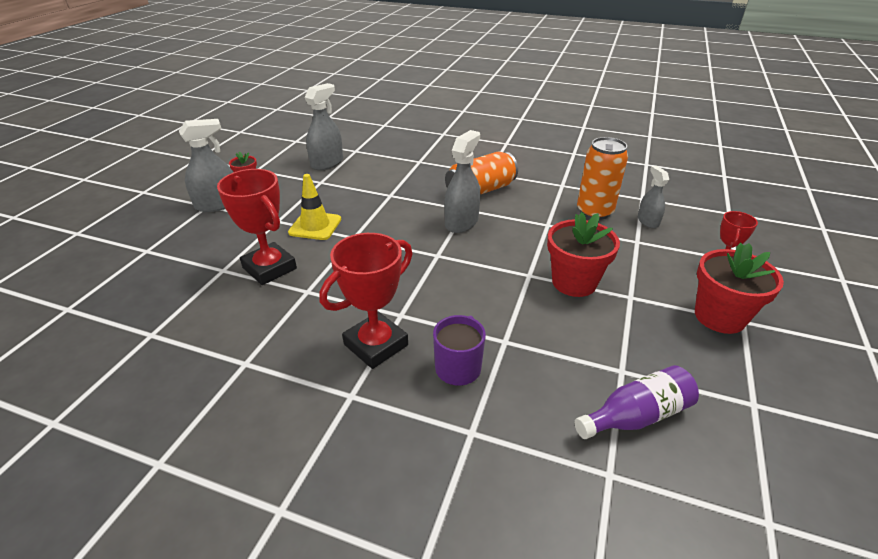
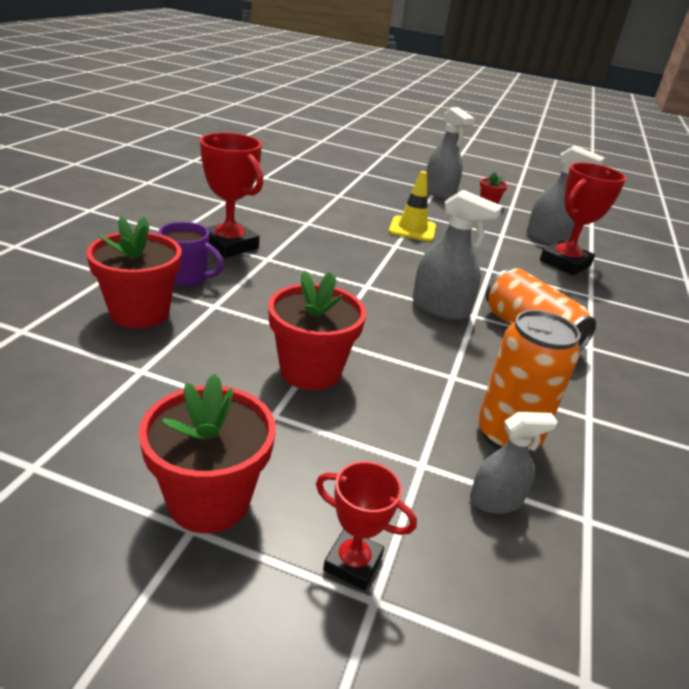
camera: 85 degrees right, 5 degrees down
(269, 268) = (341, 210): red trophy -> red trophy (565, 263)
(539, 389) = (140, 313): none -> red flower pot
(636, 416) = (74, 363): purple bottle -> none

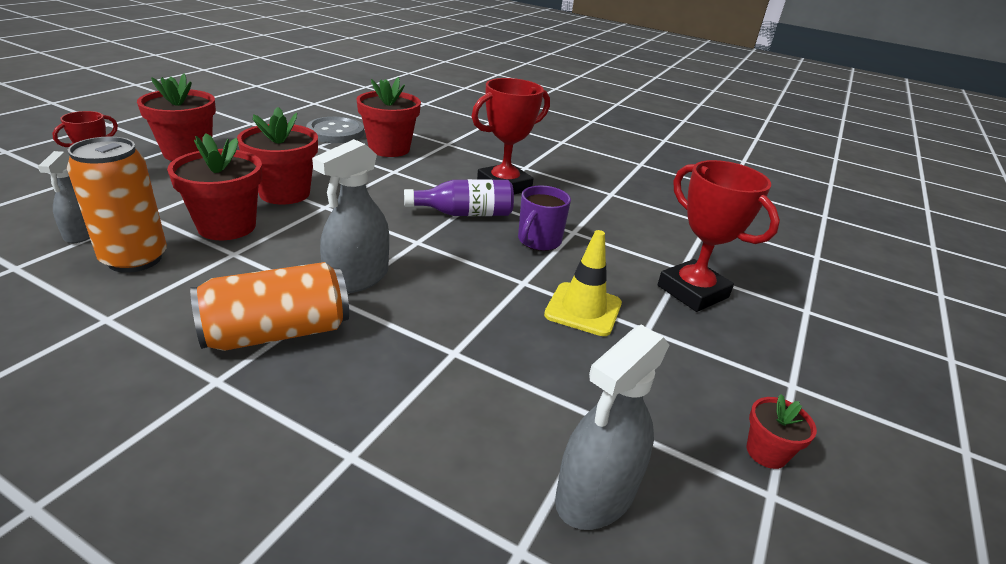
camera: 100 degrees right, 0 degrees up
(77, 363) = (335, 132): none -> grey button
(187, 277) = (441, 165): purple mug -> purple mug (538, 241)
(301, 265) = (464, 214): none -> purple bottle
(409, 393) = (227, 226): none -> red flower pot
(439, 193) = (776, 385): grey spray bottle -> none
(565, 263) = (481, 473): red trophy -> red trophy (692, 291)

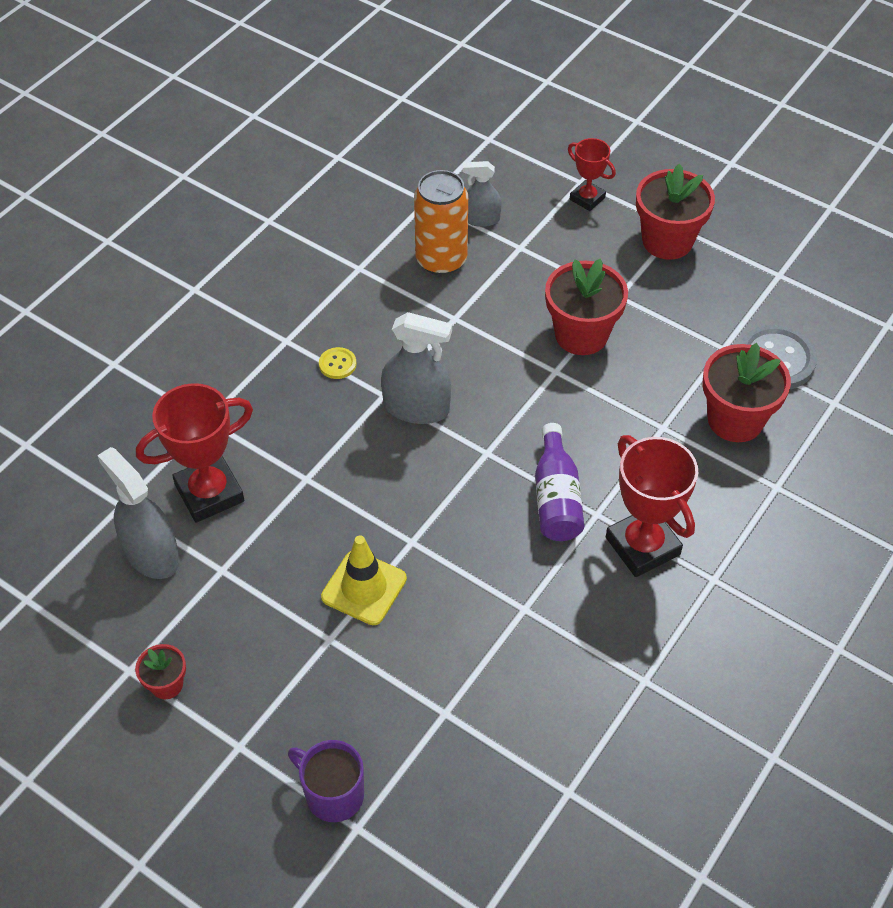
camera: 100 degrees right, 20 degrees up
(227, 226) = (503, 304): red flower pot -> none
(277, 333) = (337, 364): orange can -> yellow button
(357, 278) = (416, 408): grey spray bottle -> grey spray bottle turned 150 degrees clockwise
(538, 241) = (497, 567): purple mug -> purple mug (333, 794)
(692, 291) = (395, 707): red trophy -> red trophy (209, 493)

